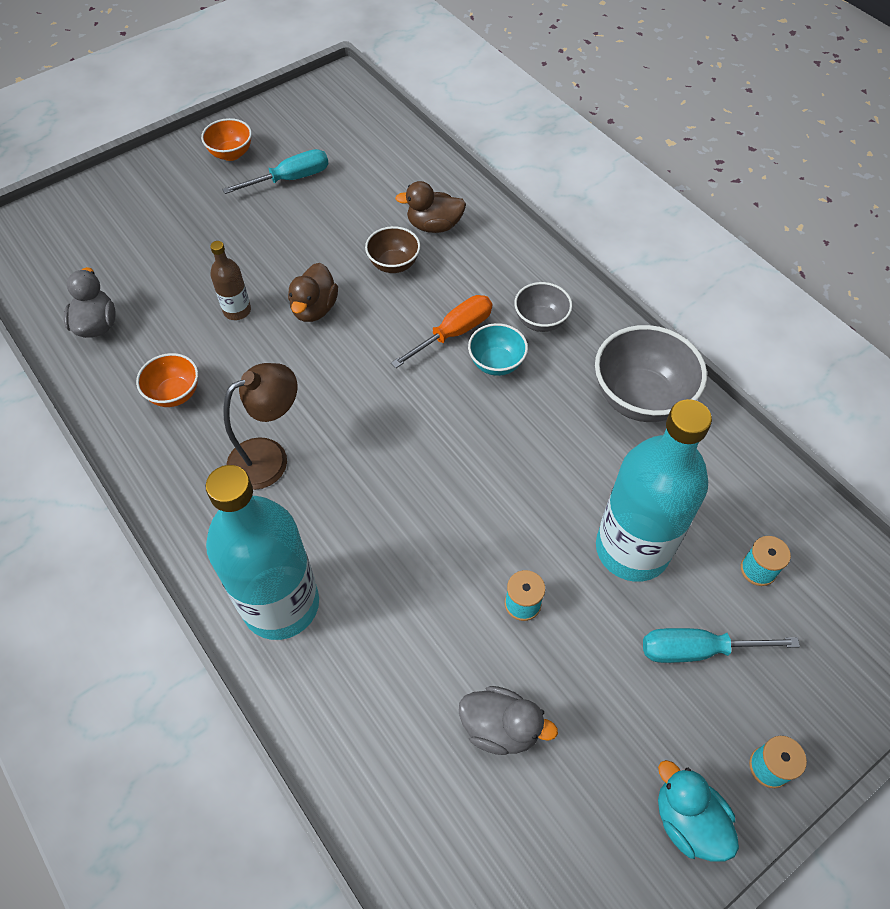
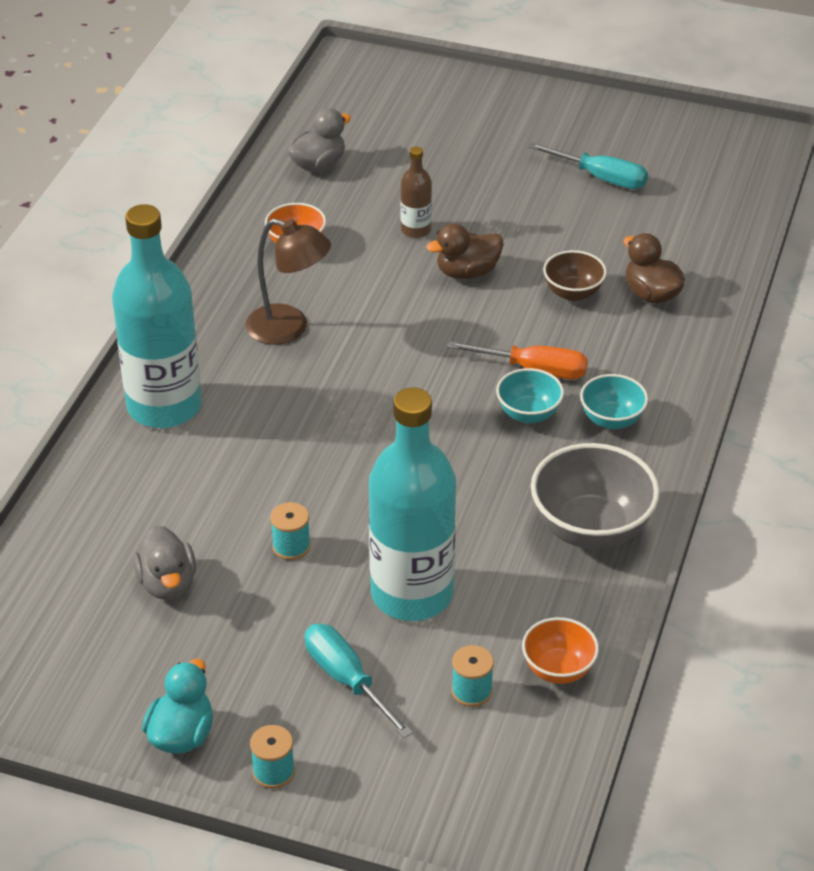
camera: 55 degrees right, 15 degrees down
(231, 154) = (588, 127): orange bowl -> orange bowl (558, 669)
(540, 321) = (611, 420): grey bowl -> turquoise bowl

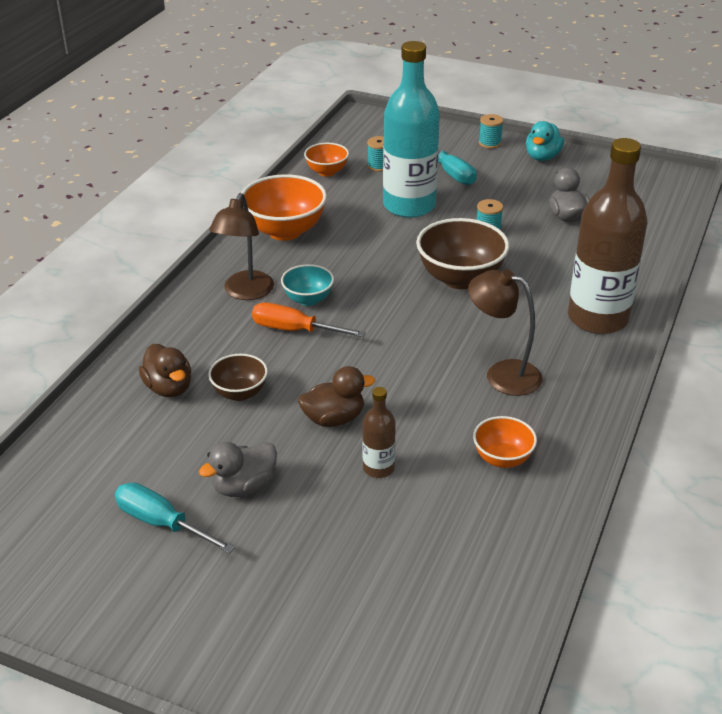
camera: 175 degrees left, 5 degrees down
(164, 406) = (597, 318): turquoise bottle -> brown bottle
(318, 165) = (484, 563): grey duck -> grey duck (244, 486)
(334, 457) = (460, 278): none -> brown bowl
(591, 529) = (285, 231): grey bowl -> orange bowl
(611, 420) = (245, 292): turquoise bowl -> brown lamp

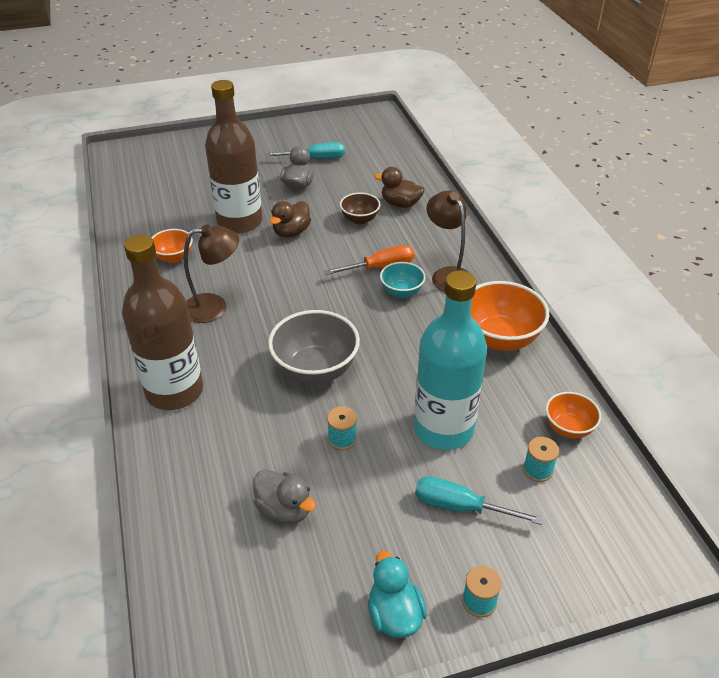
camera: 140 degrees right, 5 degrees up
(378, 468) = (239, 222): brown bottle -> brown bottle, size x2.24
(460, 278) = (315, 370): brown bowl -> grey bowl

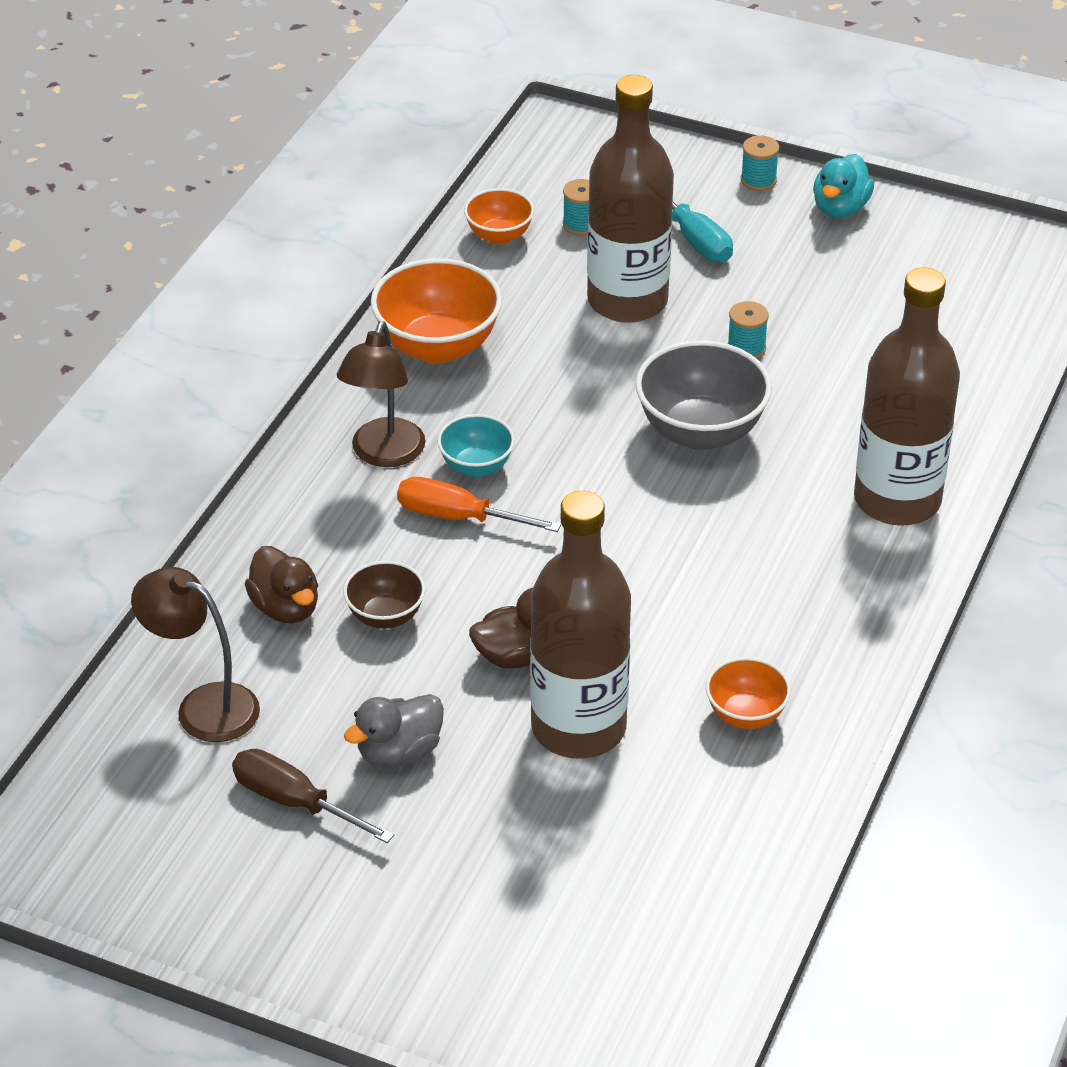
camera: 140 degrees left, 0 degrees up
(214, 307) = (753, 589): brown lamp -> brown lamp (203, 706)
(284, 509) = (868, 322): grey duck -> none
(315, 159) = (295, 802): turquoise screwdriver -> brown screwdriver
(443, 429) = (627, 301): turquoise bottle -> brown bottle

